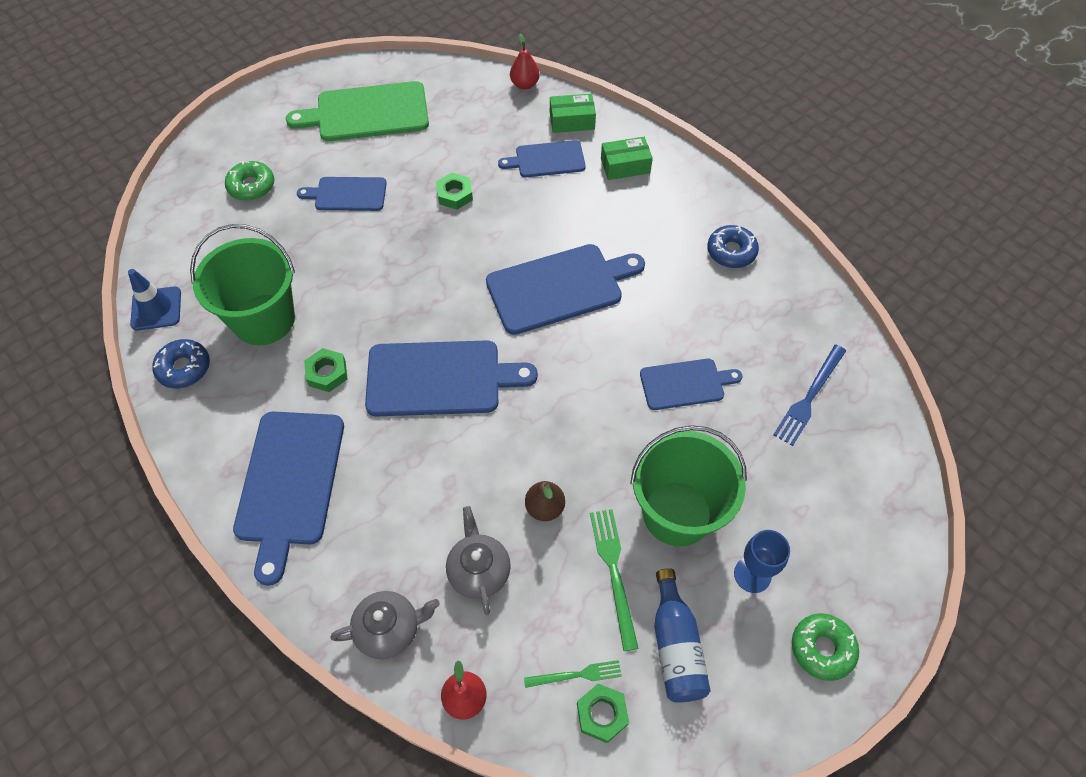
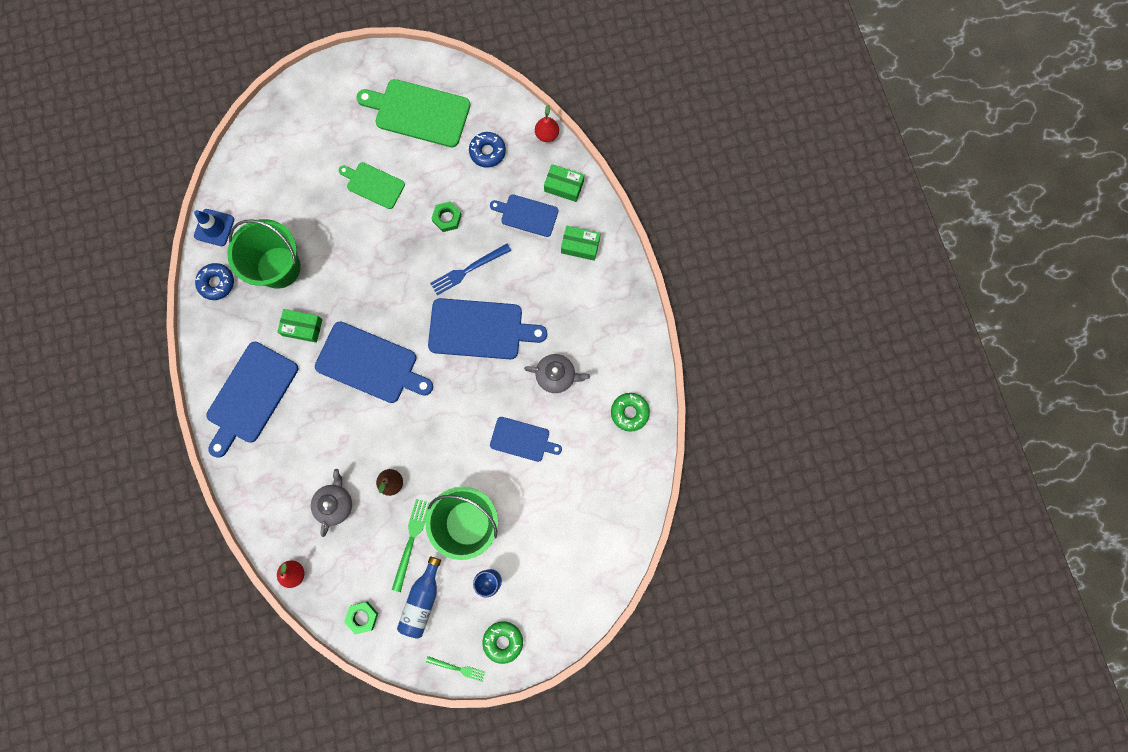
camera: 25 degrees right, 20 degrees up
(251, 186) = (311, 148): green donut -> green donut (629, 412)
(327, 373) = (302, 327): green nut -> green box
(347, 194) = (373, 184): blue cutting board -> green cutting board
(389, 629) = (270, 515): grey teapot -> grey teapot (556, 376)
(576, 675) = (359, 589): green fork -> green fork (457, 668)
(731, 251) = (612, 353): blue donut -> blue donut (487, 152)
(809, 397) = (596, 486): blue fork -> blue fork (468, 270)

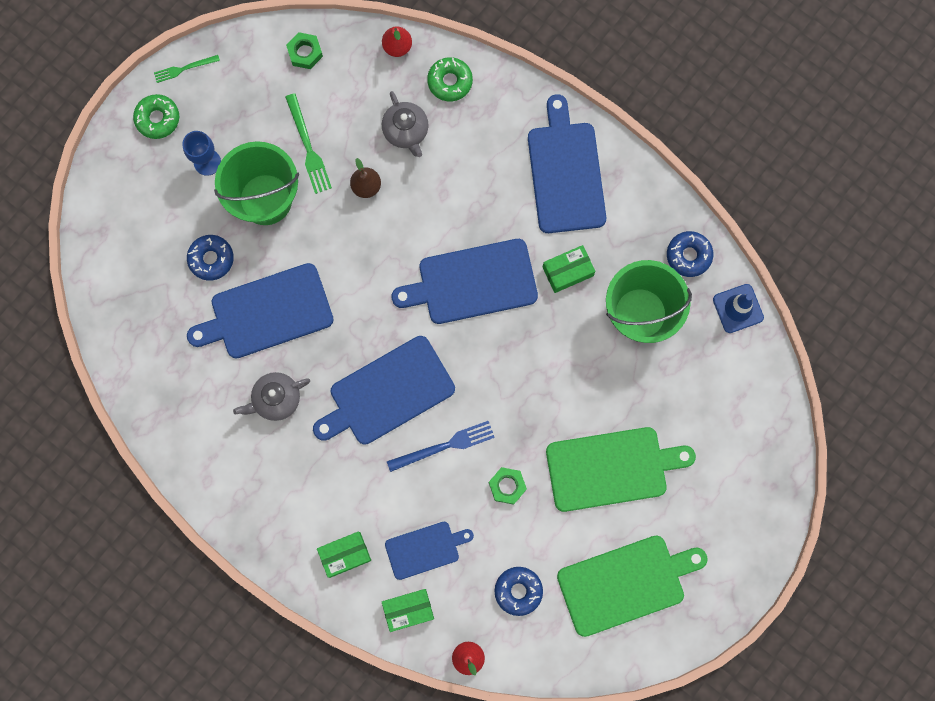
camera: 145 degrees right, 0 degrees up
(373, 184) = (611, 468): green cutting board -> green cutting board, size x1.69
(422, 600) = (259, 103): blue bottle -> none
(468, 270) = (444, 446): blue fork -> blue fork turned 45 degrees clockwise
(522, 440) = (267, 312): blue cutting board -> blue cutting board, size x1.69
(535, 505) = (211, 259): none -> blue donut
(629, 412) = (176, 413): green donut -> green donut (450, 82)

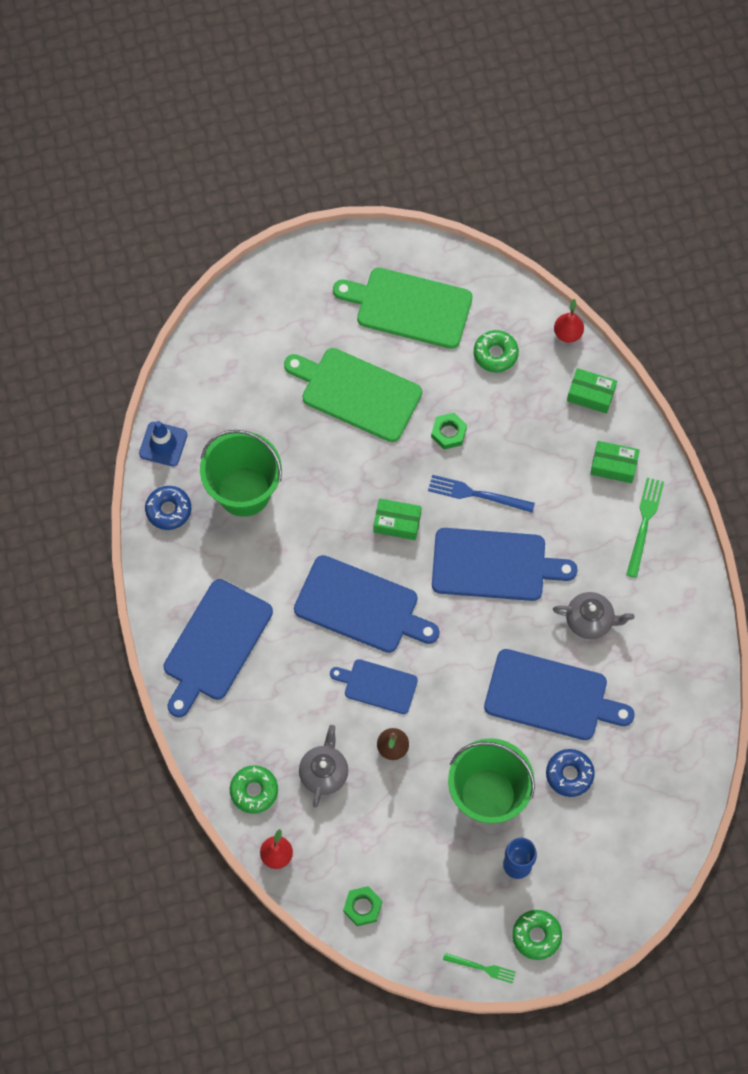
camera: 145 degrees left, 10 degrees down
(308, 147) = (419, 817): green fork -> green fork (644, 523)
(425, 549) = (547, 429): blue cutting board -> blue cutting board (377, 685)
(518, 591) = (495, 354): blue donut -> green donut
(567, 271) = (276, 563): green box -> green box (397, 523)

